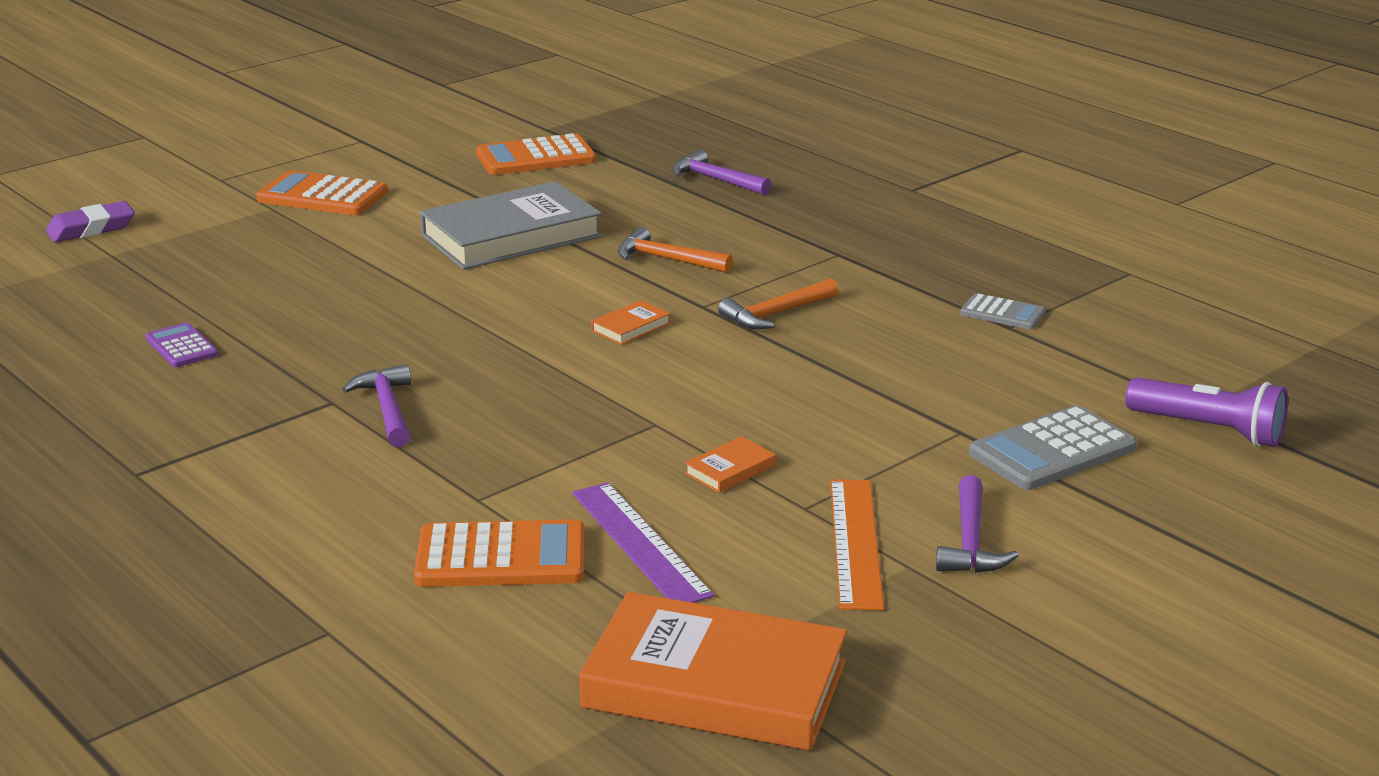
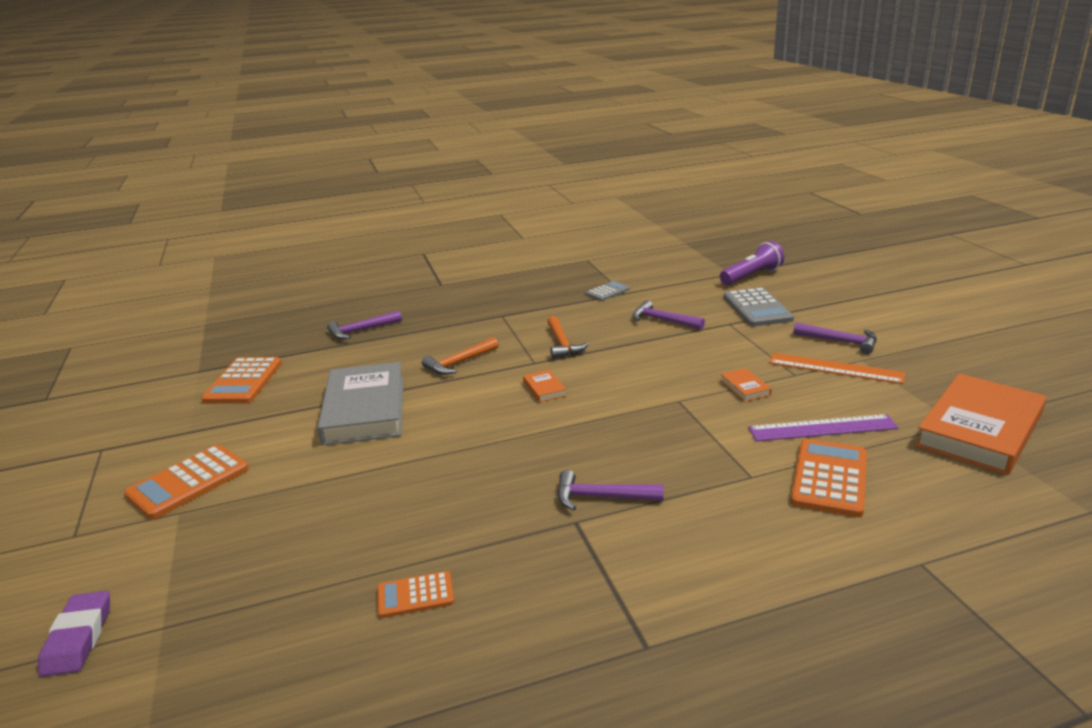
camera: 65 degrees left, 0 degrees up
(181, 347) = (415, 595): purple calculator -> orange calculator
(925, 375) = (663, 320): none -> purple hammer

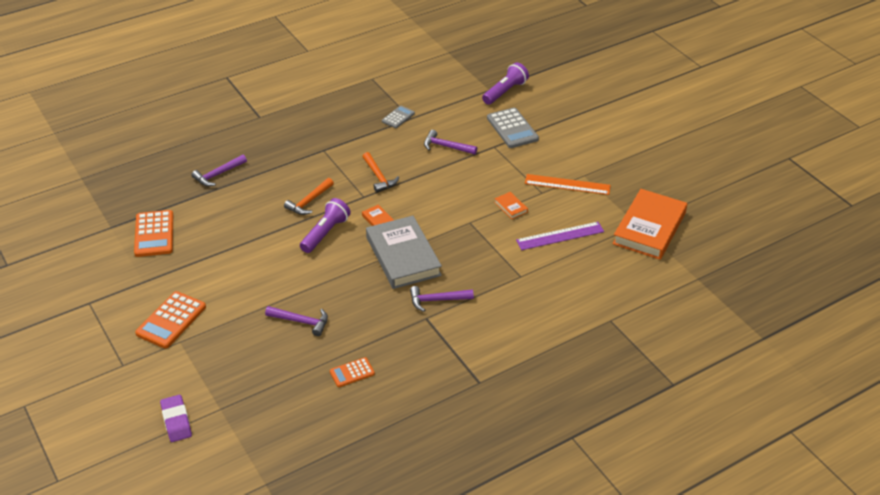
camera: 15 degrees left, 15 degrees up
(364, 409) = (259, 250): grey book -> grey book (403, 256)
(464, 397) = (325, 233): none -> purple flashlight
(829, 478) = (564, 272): orange calculator -> none
(840, 341) = (570, 159): purple hammer -> purple hammer (301, 322)

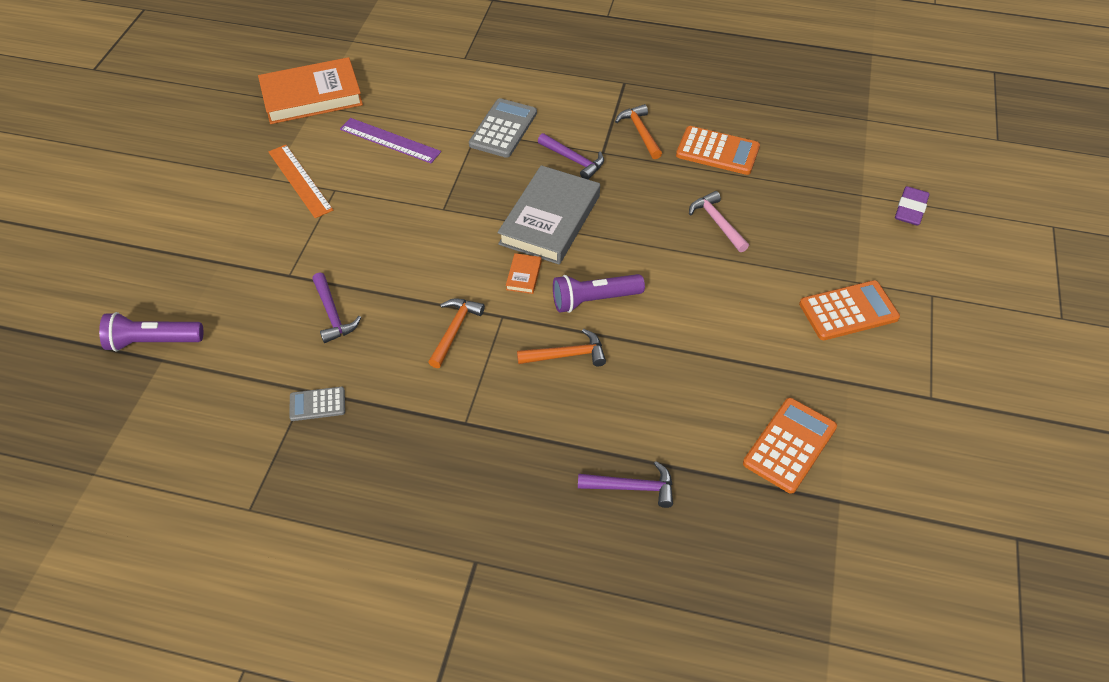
camera: 135 degrees left, 10 degrees up
(301, 322) = (717, 222): purple hammer -> pink hammer
(352, 372) = (717, 151): orange calculator -> orange calculator, size x1.73
(420, 350) = (640, 132): none -> orange hammer
(511, 207) = (384, 196): orange book -> none
(512, 129) = (235, 283): grey calculator -> grey calculator (503, 129)

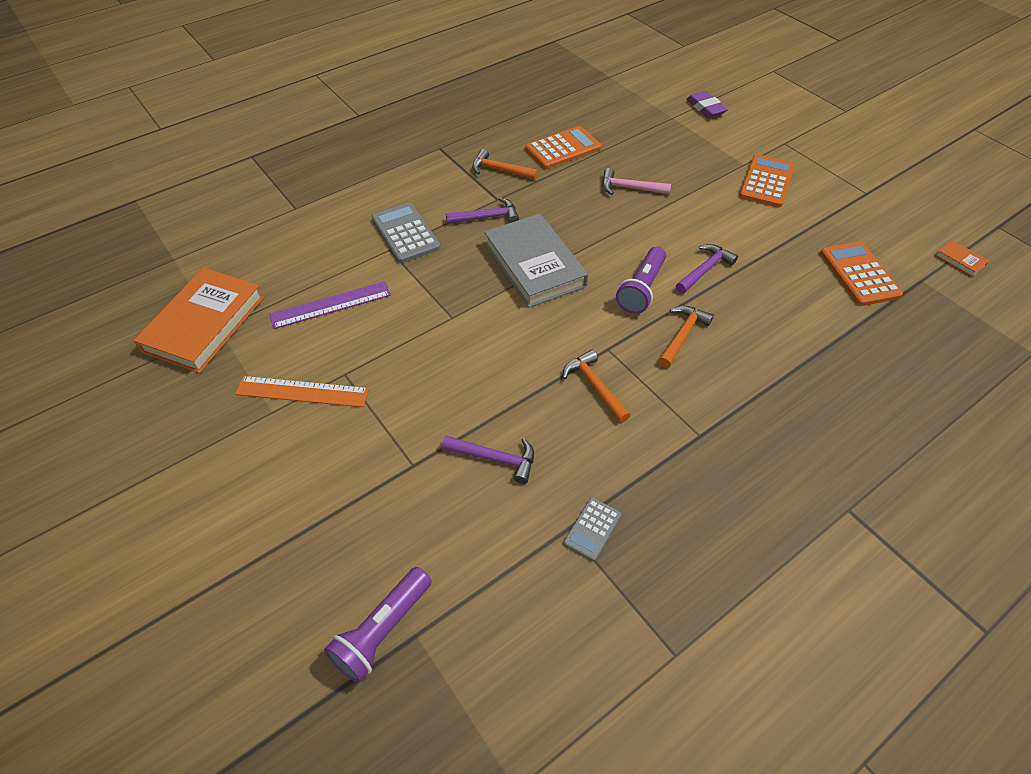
camera: 50 degrees left, 0 degrees up
(524, 275) = (577, 312): orange book -> orange book (960, 260)
(632, 487) = (839, 373): purple hammer -> purple hammer (705, 270)

